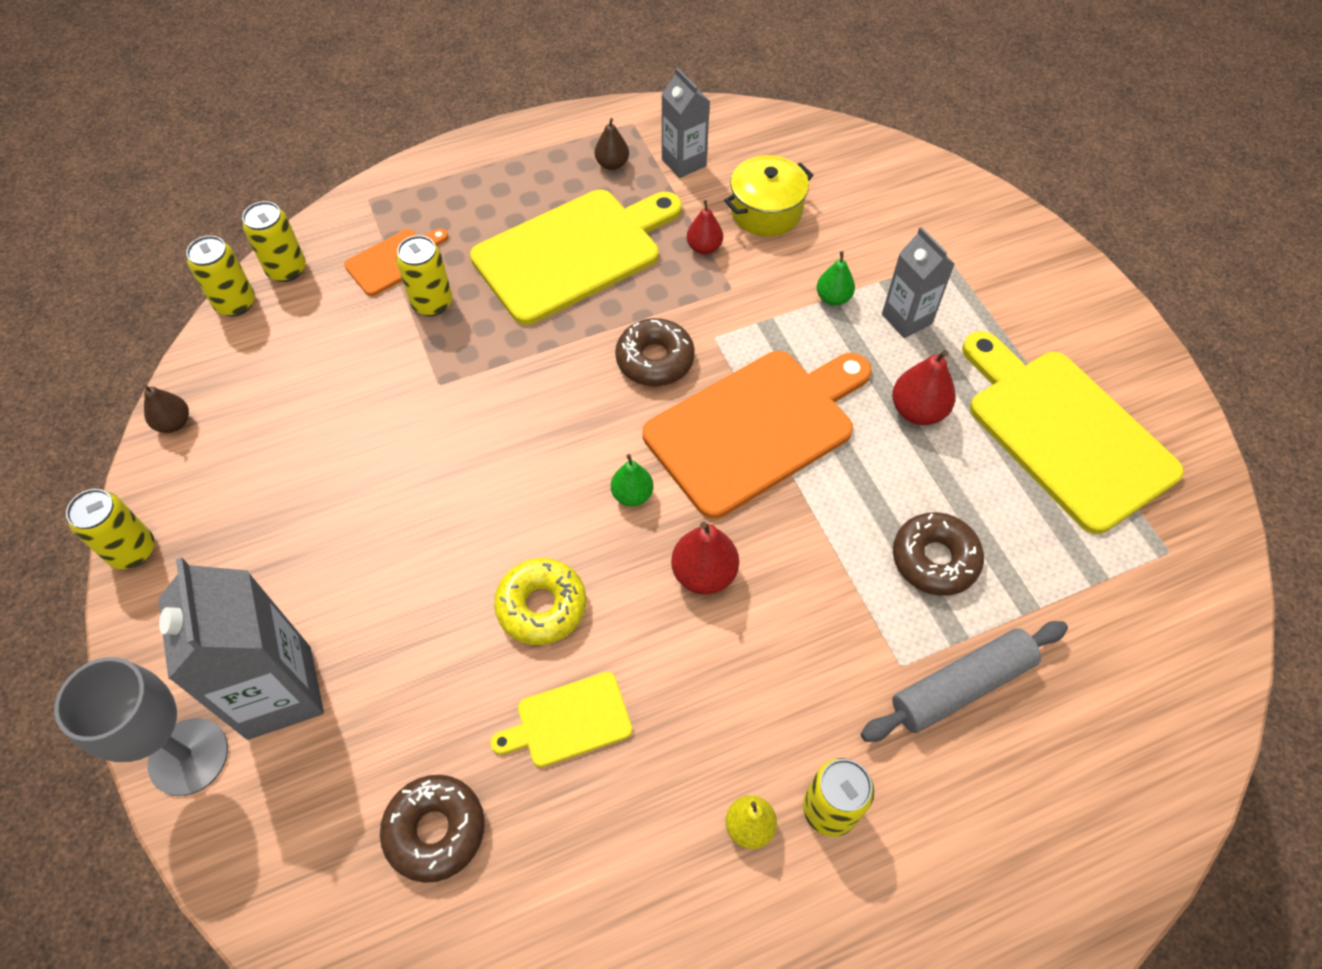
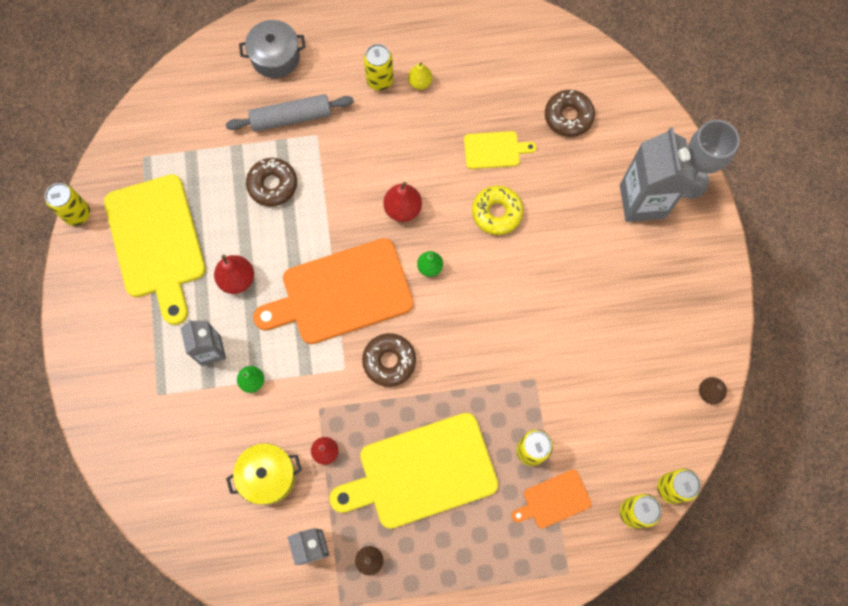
camera: 165 degrees left, 15 degrees up
(133, 551) = (727, 305): yellow can -> yellow can (77, 214)
(1052, 805) = (275, 57): none -> grey pot

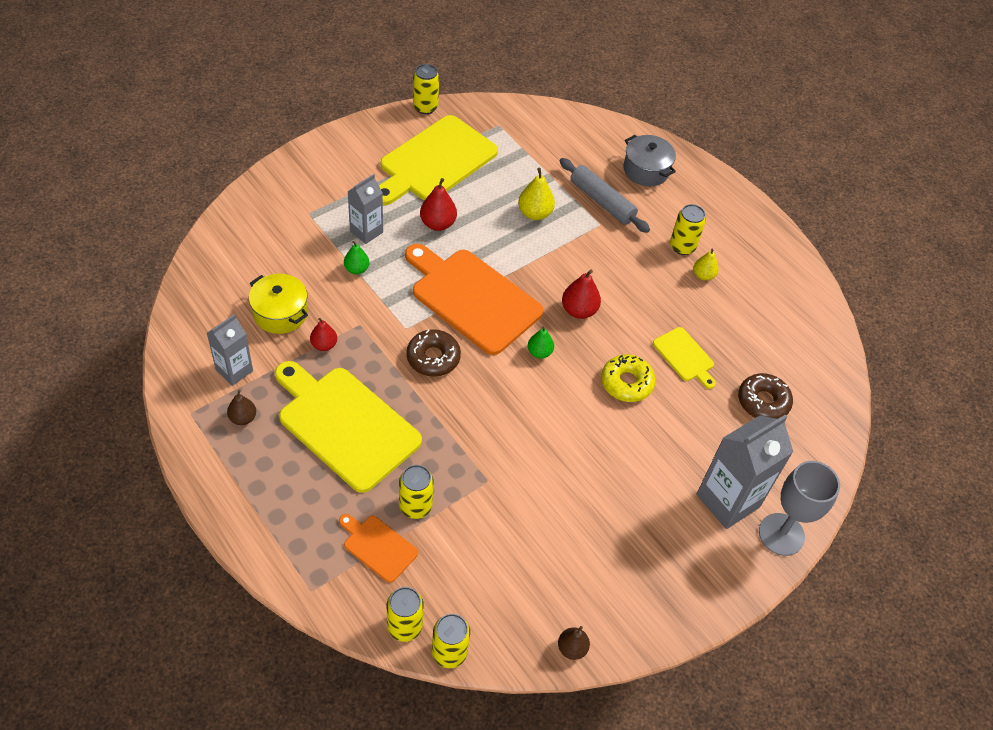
camera: 55 degrees right, 20 degrees down
(272, 185) = (534, 213): brown donut -> yellow pear

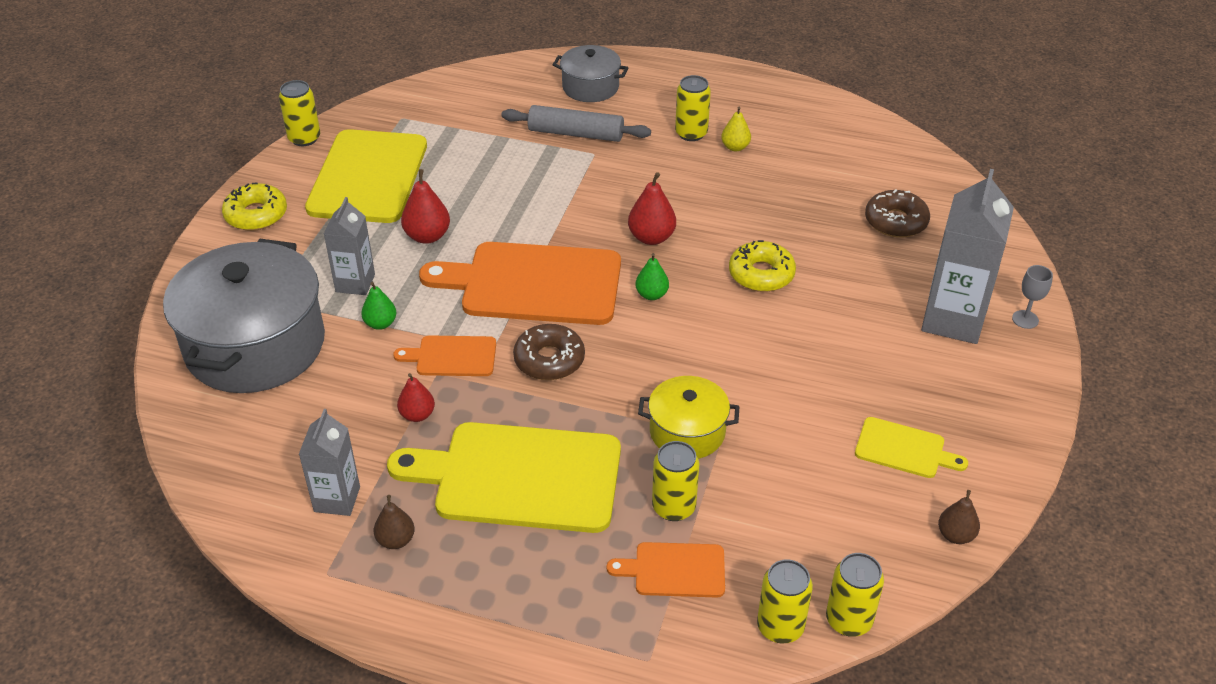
camera: 30 degrees left, 10 degrees down
(275, 240) = (255, 345): none -> grey pot
(280, 313) = (335, 412): yellow pot -> yellow pot (687, 432)
(350, 148) = (256, 215): none -> yellow donut
(378, 318) = (452, 356): none -> orange cutting board
(534, 213) = (519, 176): yellow pear -> none
(685, 356) = (790, 223): yellow cutting board -> yellow cutting board (904, 449)
(781, 534) = (1025, 319): grey goblet -> grey goblet, size x0.48

